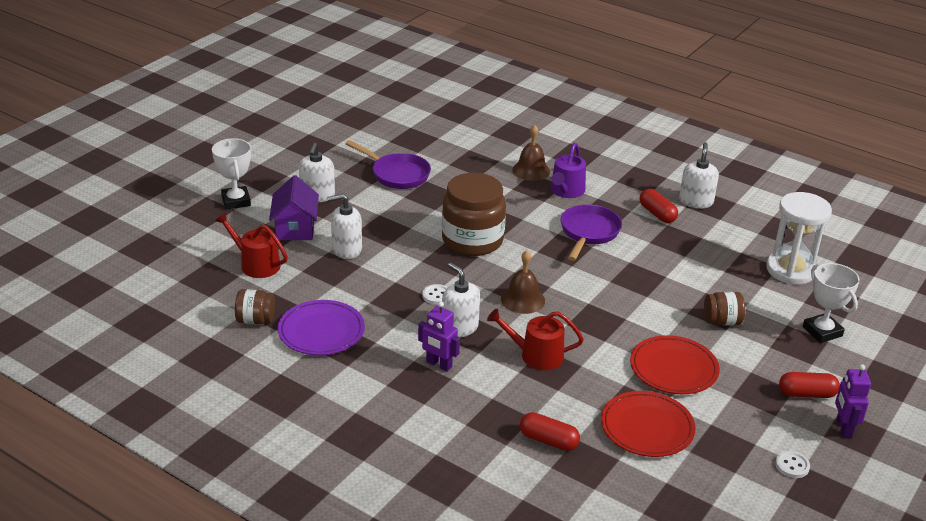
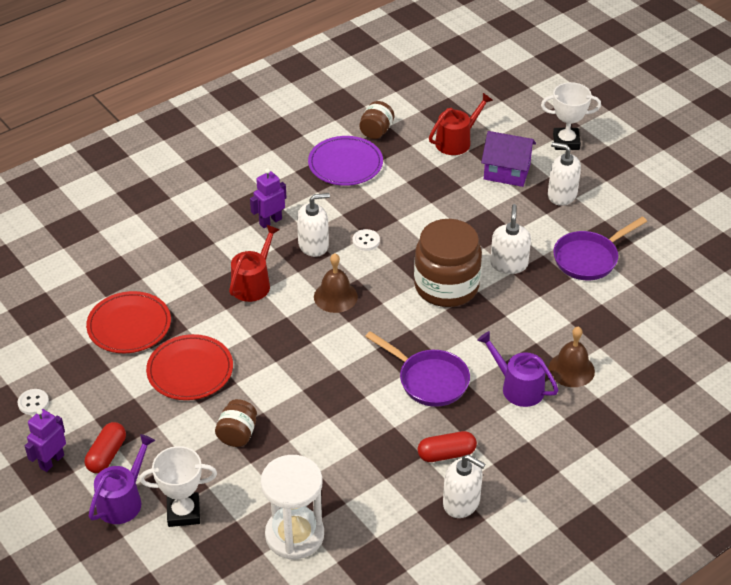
camera: 110 degrees right, 10 degrees up
(346, 249) = (460, 198): white soap dispenser -> white soap dispenser (509, 264)
(548, 441) = (148, 261): red capsule -> none
(842, 369) = (123, 500): none -> purple watering can
(843, 428) = (51, 461): purple robot -> purple robot turned 75 degrees counterclockwise

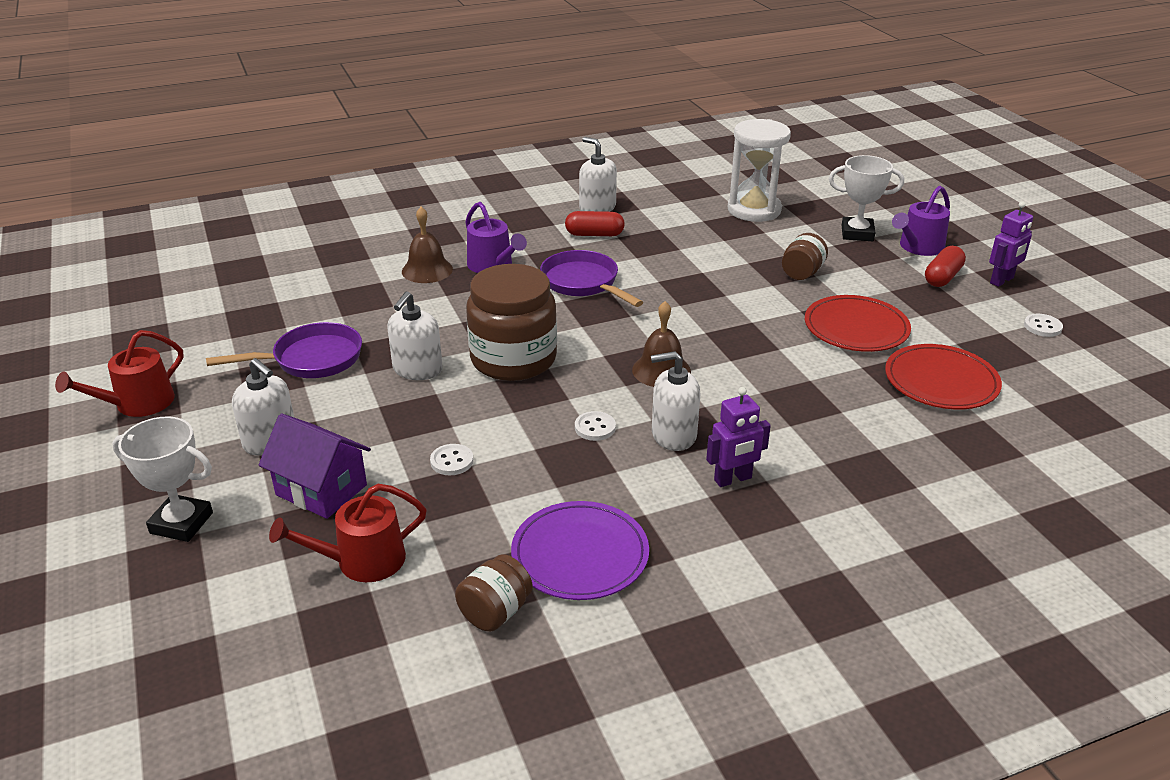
camera: 165 degrees left, 10 degrees down
(253, 283) = (770, 401): red watering can -> red watering can (138, 403)
(443, 202) = (452, 461): none -> white button

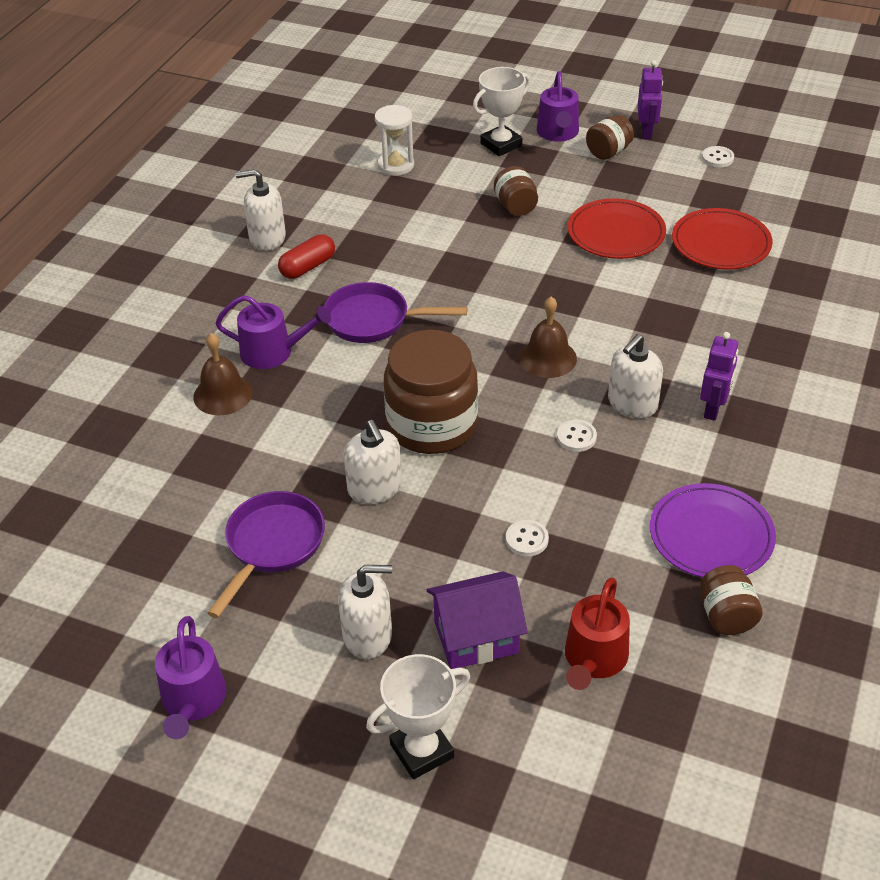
camera: 45 degrees left, 10 degrees up
(138, 403) = (193, 701): red watering can -> purple watering can
(754, 210) = (396, 165): white hourglass -> white hourglass, size x0.65
(942, 277) = (608, 152): red capsule -> brown jar

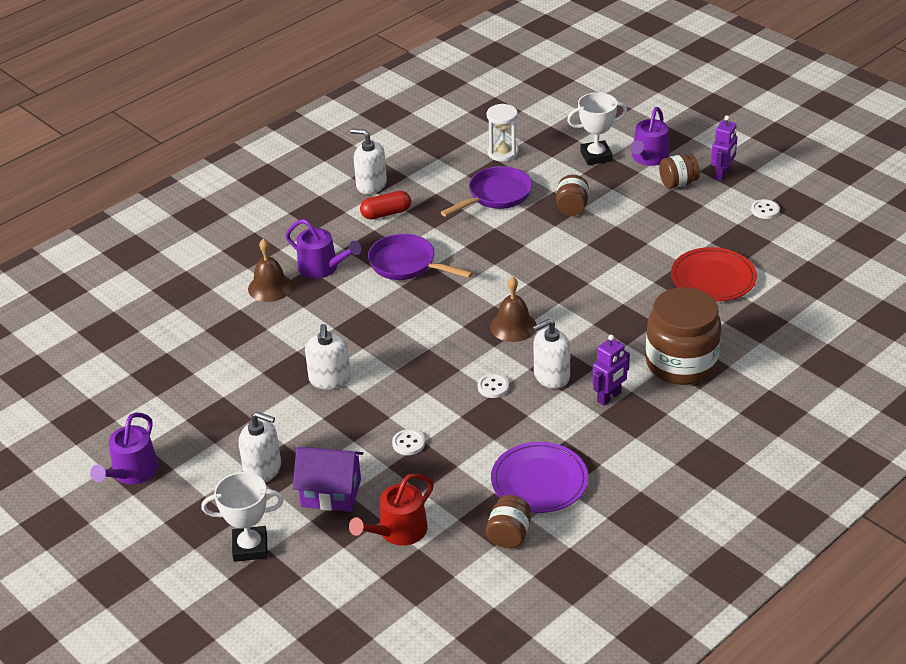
camera: 25 degrees right, 5 degrees down
(272, 546) = (239, 395): purple pan -> purple pan (496, 196)
(432, 425) = (397, 349): brown jar -> brown jar (681, 363)
(616, 233) = (635, 248): red plate -> none

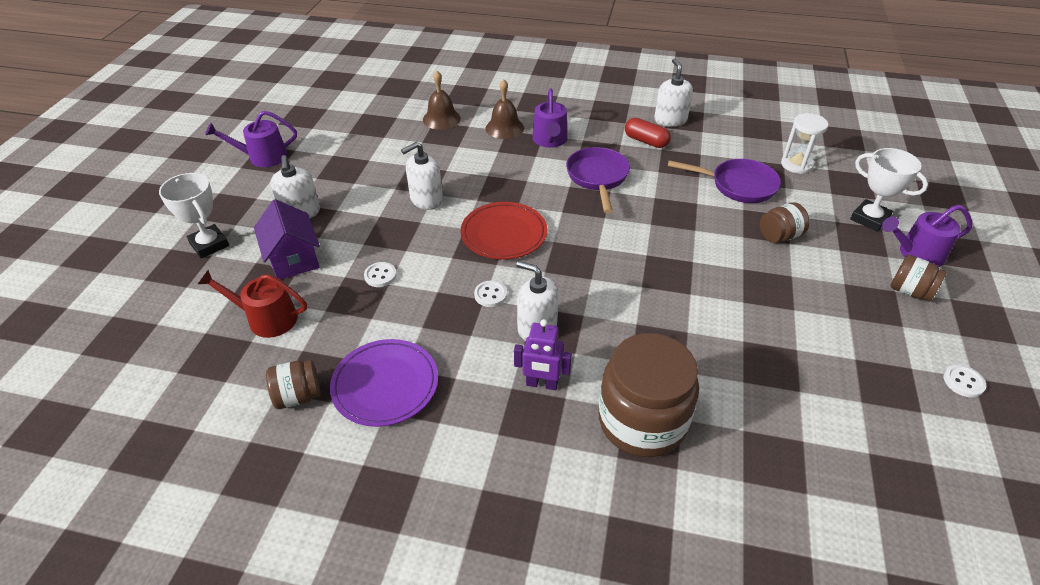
camera: 55 degrees right, 5 degrees up
(513, 326) = (581, 271): brown bell -> brown bell (441, 119)
(713, 278) = (801, 387): red plate -> red plate (504, 234)
(722, 174) = (969, 319): purple robot -> none

